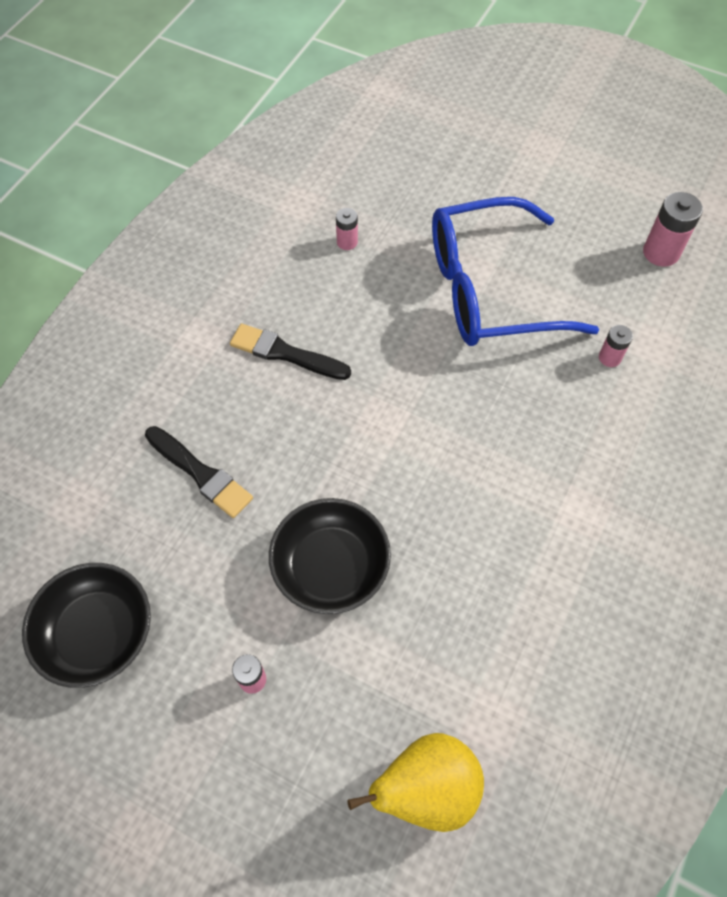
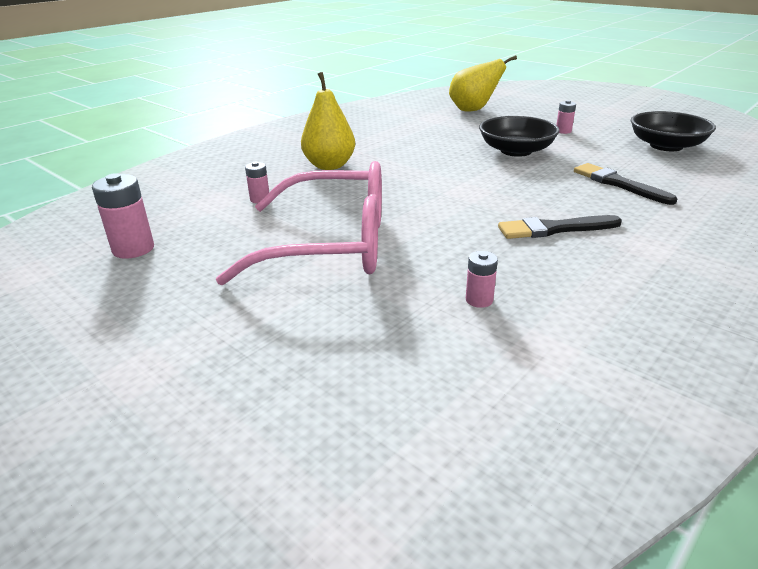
camera: 165 degrees left, 30 degrees down
(285, 353) = (554, 229): black brush -> black brush turned 135 degrees clockwise
(489, 290) = (332, 244): blue glasses -> pink glasses
(578, 462) = (329, 166): none -> yellow pear

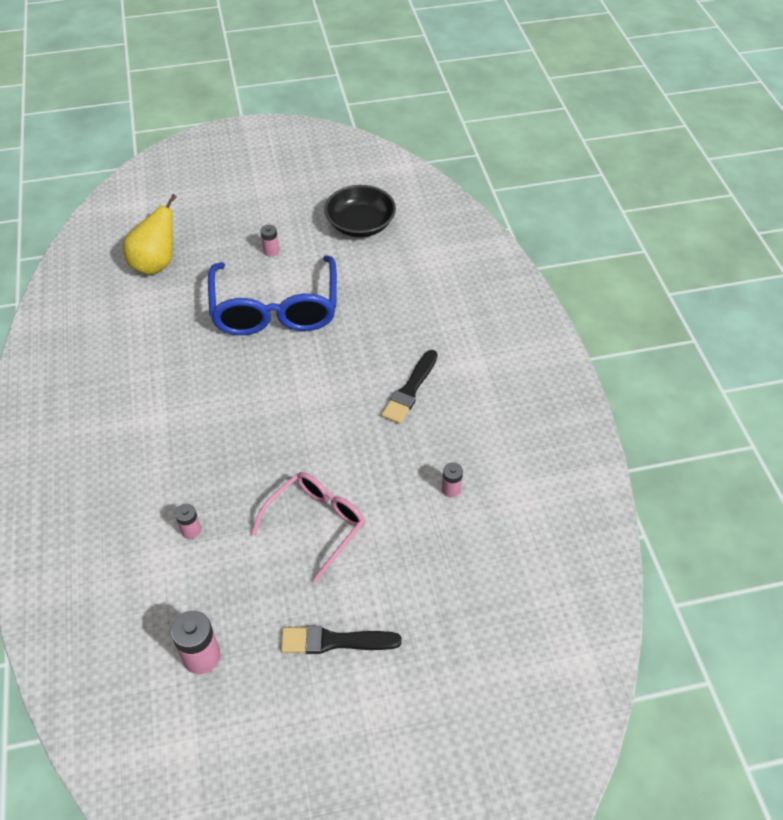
camera: 55 degrees left, 20 degrees up
(329, 166) = (170, 446): yellow pear -> none
(332, 244) = (316, 524): pink glasses -> pink glasses, size x0.63
(516, 151) = (275, 310): black bowl -> blue glasses
(618, 184) = (387, 304): black brush -> black brush (334, 641)

